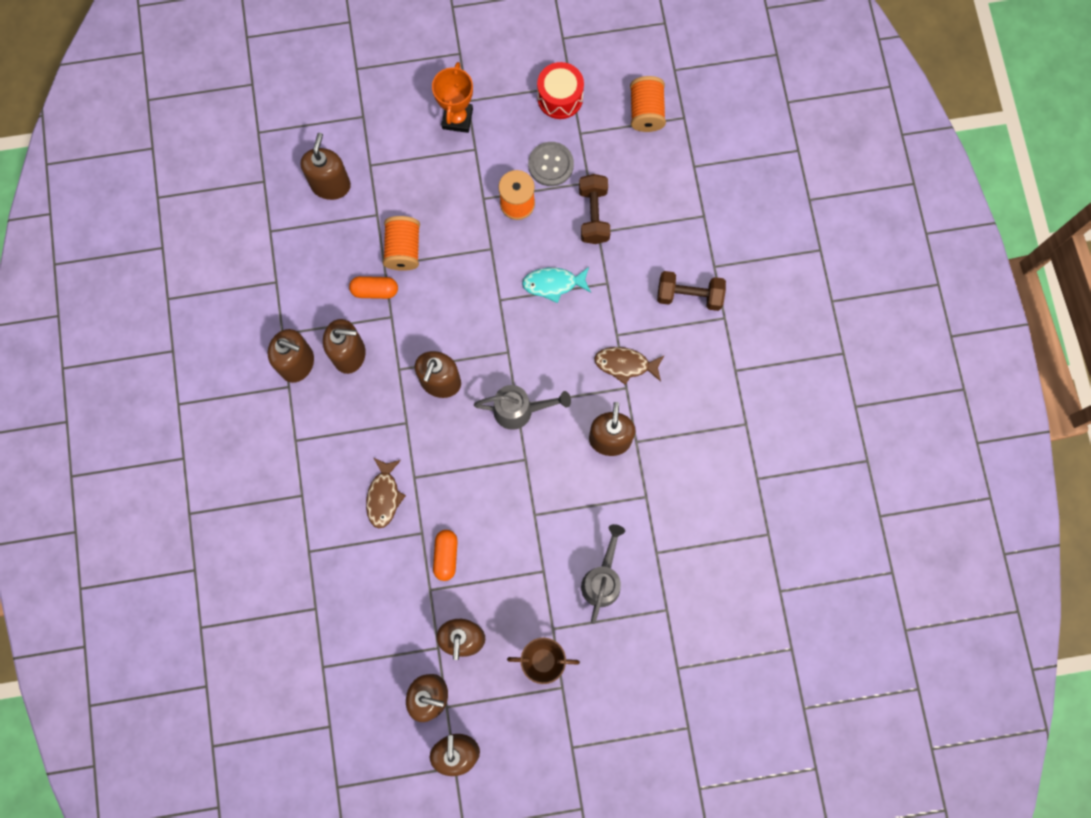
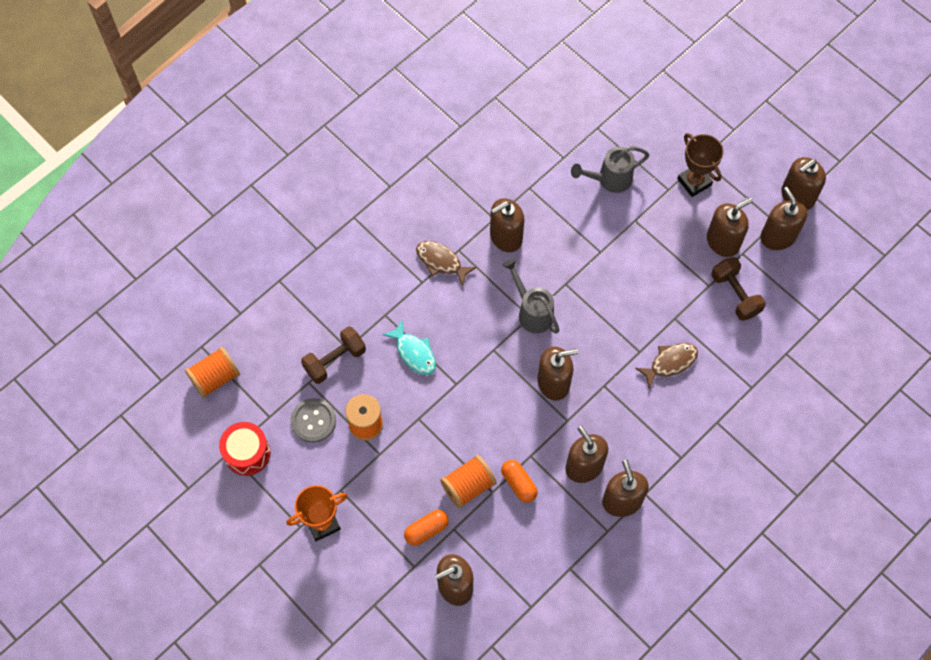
camera: 125 degrees left, 10 degrees down
(446, 556) = (677, 291): orange capsule -> orange capsule (426, 530)
(625, 364) = (441, 262): brown fish -> brown fish turned 150 degrees clockwise
(689, 296) = (353, 251): brown dumbbell -> brown dumbbell (735, 294)

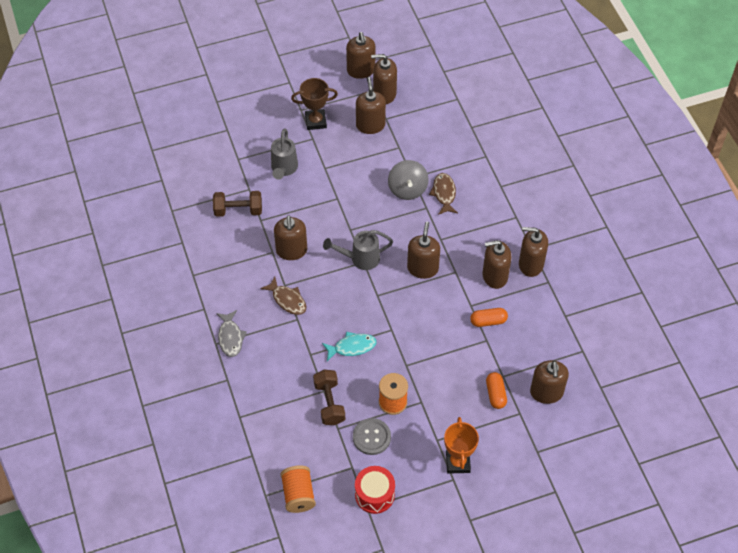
camera: 65 degrees left, 10 degrees down
(367, 228) = (230, 337): none -> grey fish
(441, 262) = (287, 300): brown fish -> brown fish turned 105 degrees counterclockwise
(468, 486) = (474, 354): orange spool -> none
(654, 320) = (407, 189): none -> grey spinning top
(735, 294) = (413, 135): brown dumbbell -> brown dumbbell (238, 210)

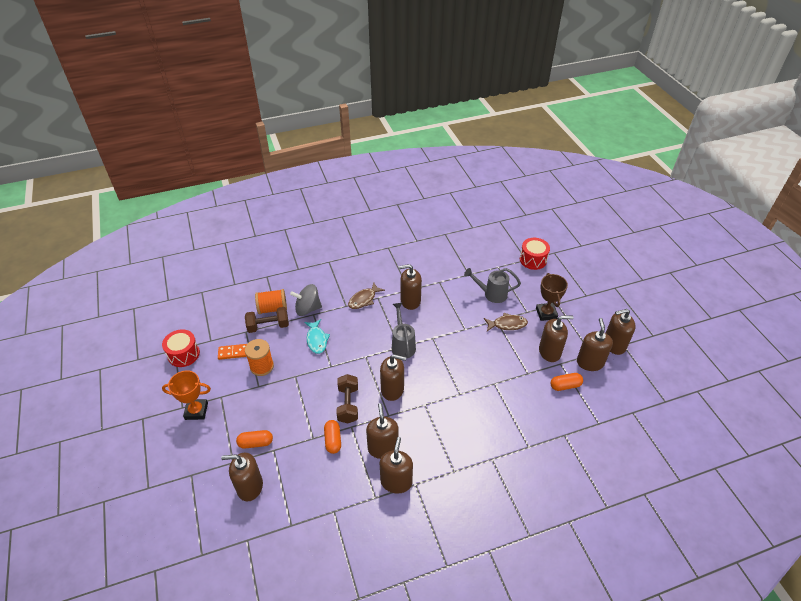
camera: 90 degrees right, 10 degrees down
(228, 123) = (533, 260): none -> red drum
(230, 337) = (333, 269): grey fish -> none
(238, 210) = (448, 269): brown dumbbell -> brown dumbbell (348, 404)
(298, 494) = (197, 309): orange spool -> orange spool (272, 308)
(371, 437) = (233, 352): grey button -> orange domino
(407, 189) = (479, 379): grey spinning top -> grey spinning top (307, 309)
(414, 118) = (565, 386): none -> orange capsule
(444, 193) = (477, 408): brown fish -> brown fish (507, 324)

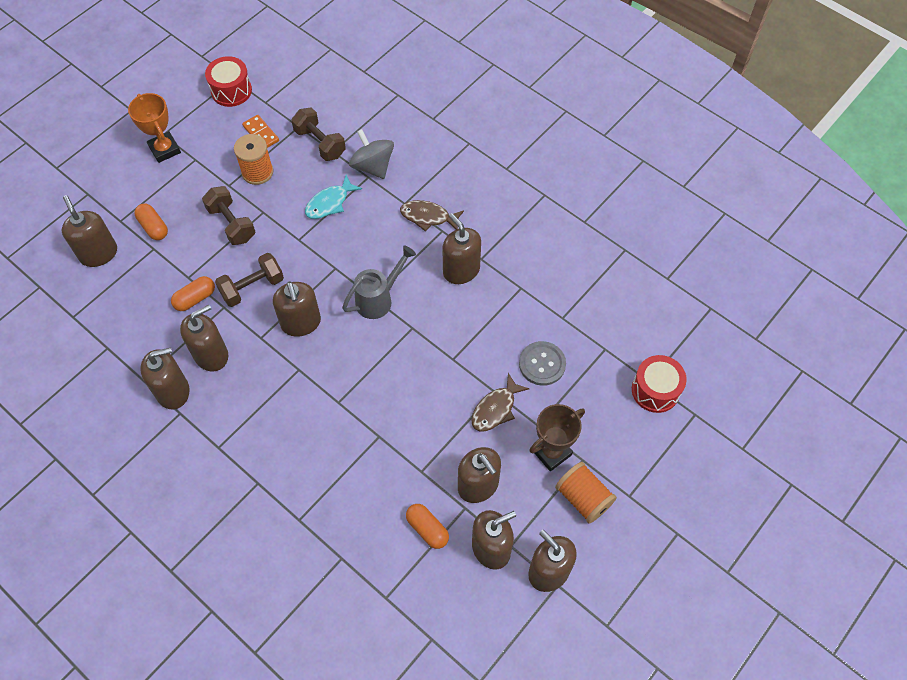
camera: 60 degrees right, 15 degrees up
(272, 308) = (350, 131): orange spool -> orange spool (583, 498)
(290, 396) = (232, 224): none -> brown dumbbell
(491, 294) = (542, 364): grey watering can -> grey button
(507, 324) = (496, 409): brown fish -> brown fish turned 75 degrees clockwise

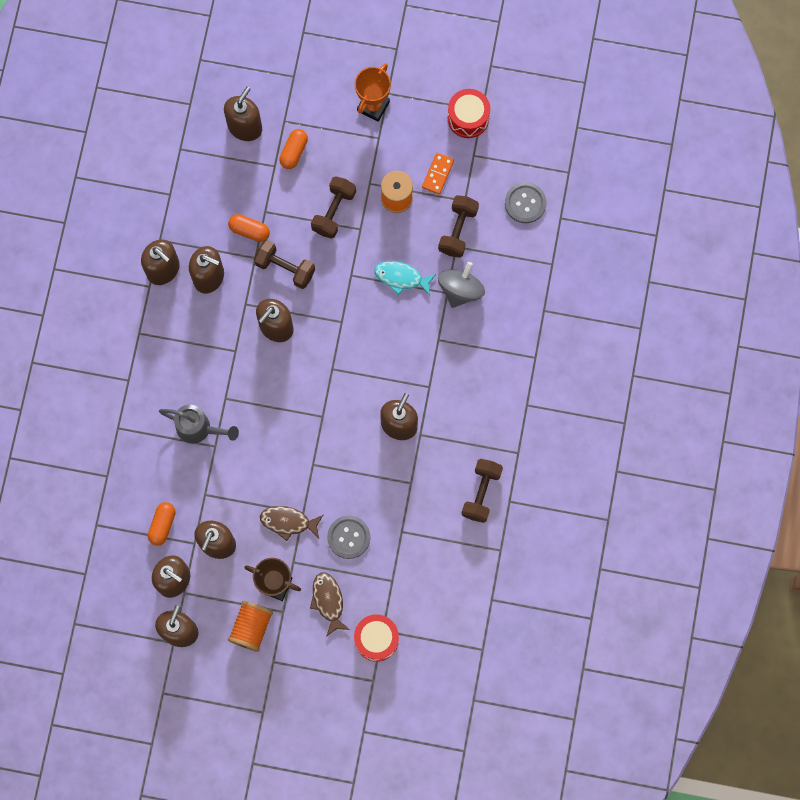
camera: 60 degrees right, 15 degrees up
(333, 88) = (525, 203): none -> grey button
(378, 299) = (333, 374): grey watering can -> grey watering can (199, 429)
(428, 217) = (436, 367): brown fish -> brown fish (328, 601)
(564, 238) = (481, 493): none -> brown dumbbell

